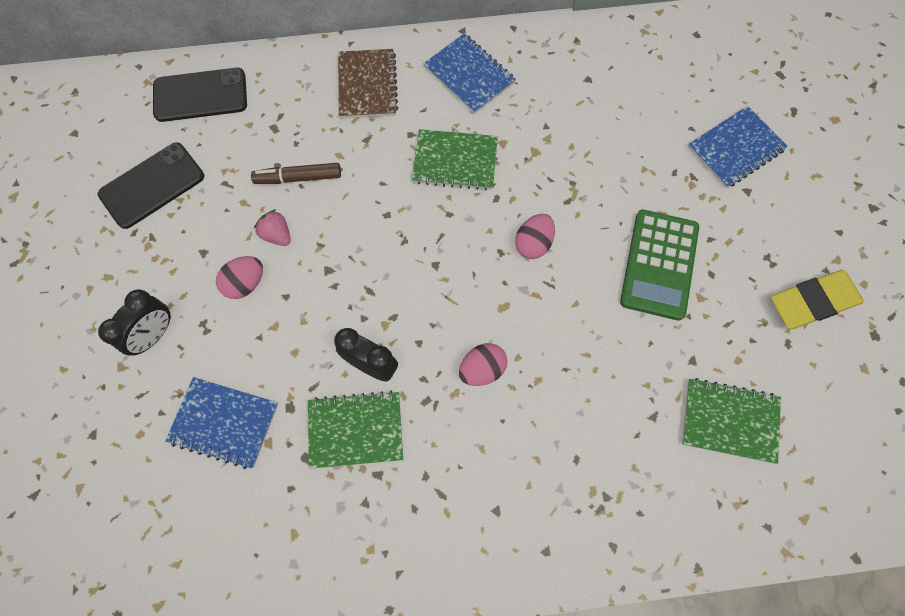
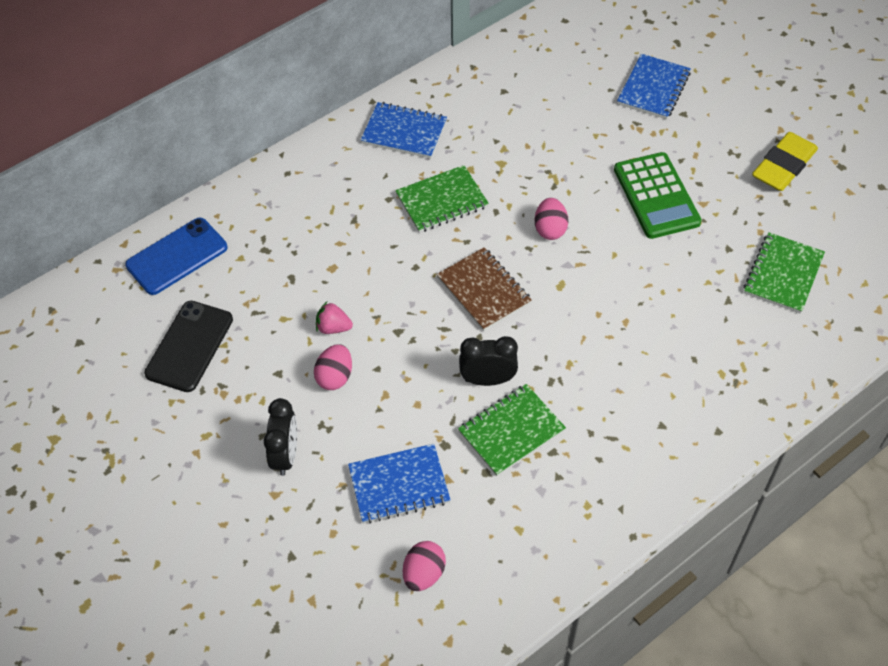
camera: 30 degrees left, 15 degrees down
(200, 95) = (177, 256): black phone -> blue phone
(299, 178) = (318, 276): brown marker -> none
(367, 85) = (323, 179): brown notebook -> brown notebook (484, 290)
(482, 369) = (577, 336): pink egg -> pink egg (424, 574)
(729, 421) = (783, 274): green notebook -> green notebook turned 45 degrees counterclockwise

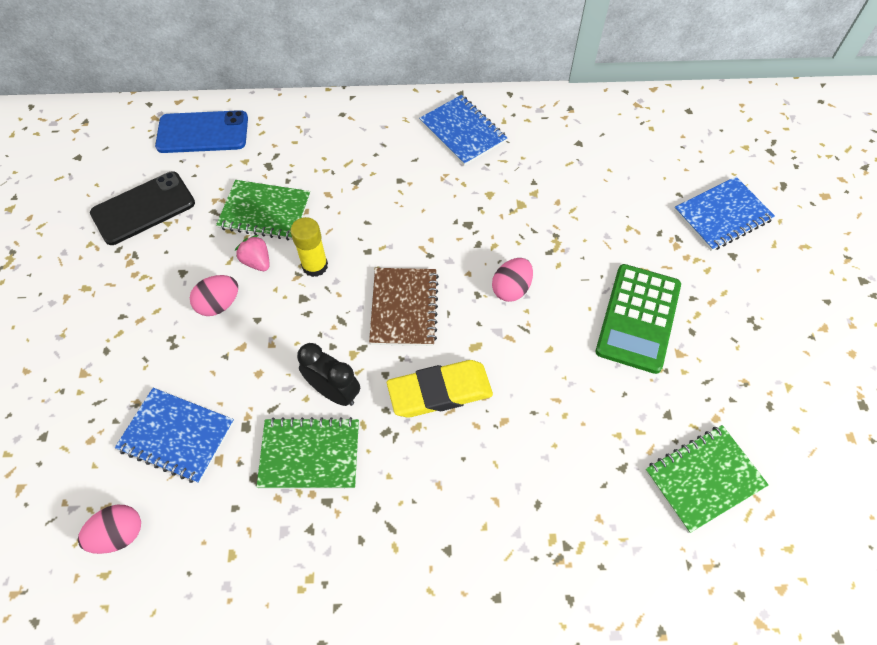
camera: 35 degrees right, 5 degrees up
(285, 455) = (121, 345): black clock -> none
(384, 302) = (315, 266): none -> yellow glue stick
(442, 201) = (440, 207): green notebook -> green notebook (265, 212)
(783, 166) = (797, 367): yellow eraser -> yellow eraser (440, 392)

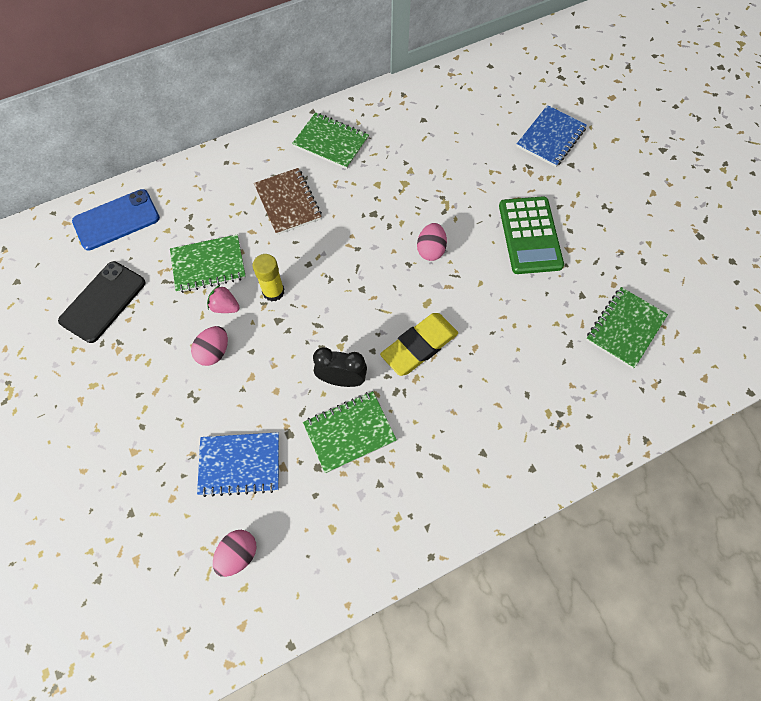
camera: 25 degrees left, 5 degrees up
(404, 308) = (360, 296): brown notebook -> brown notebook (288, 202)
(463, 132) = (331, 142): blue notebook -> green notebook

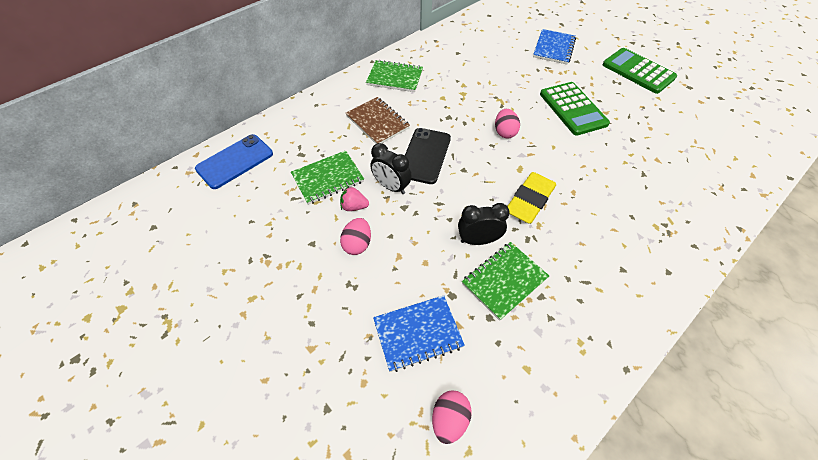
camera: 15 degrees left, 10 degrees down
(103, 302) = (241, 226): black phone -> black phone (425, 155)
(273, 292) = (391, 186): yellow glue stick -> black clock
(625, 328) = (676, 154): green notebook -> none
(644, 197) = (638, 71): none -> green calculator

